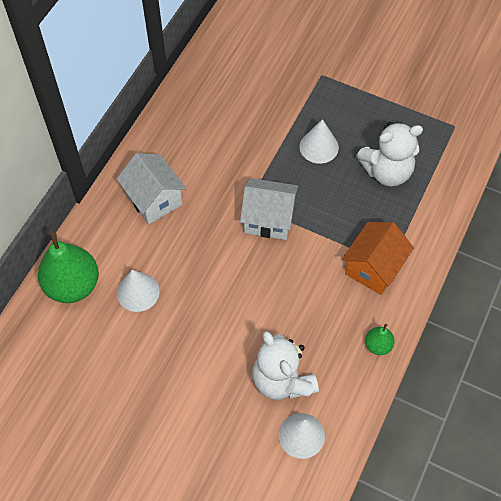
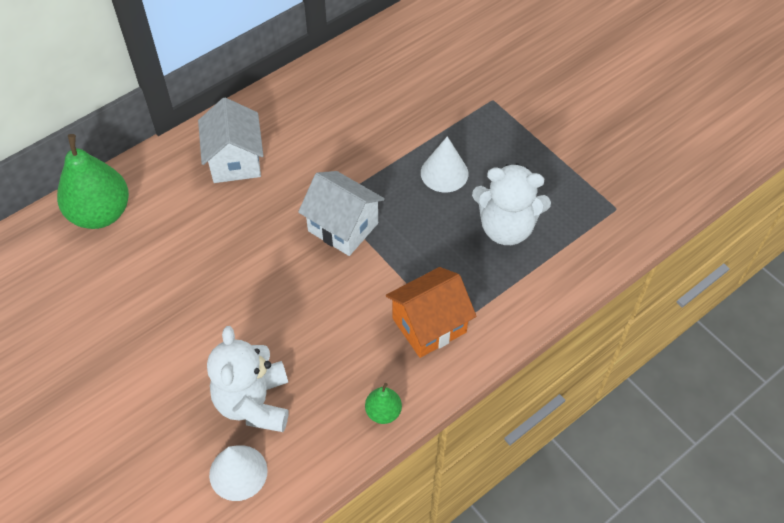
camera: 25 degrees right, 5 degrees down
(138, 292) = (160, 246): white cone -> none

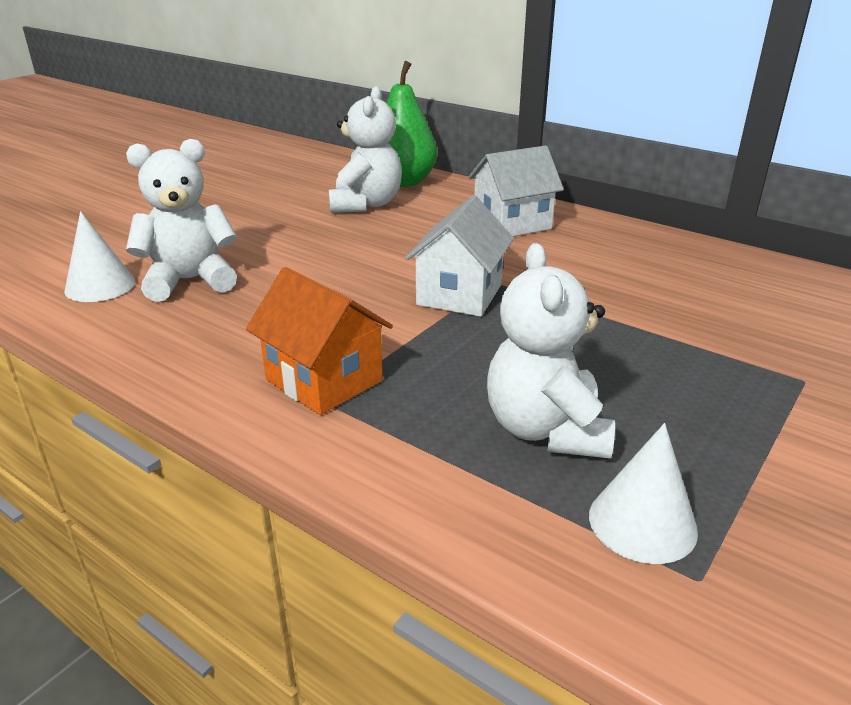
camera: 75 degrees right, 25 degrees down
(144, 253) = (366, 204): none -> white teddy bear
(383, 412) = (174, 363): green pear -> none
(444, 173) = (609, 355): white cone -> white cone (642, 522)

